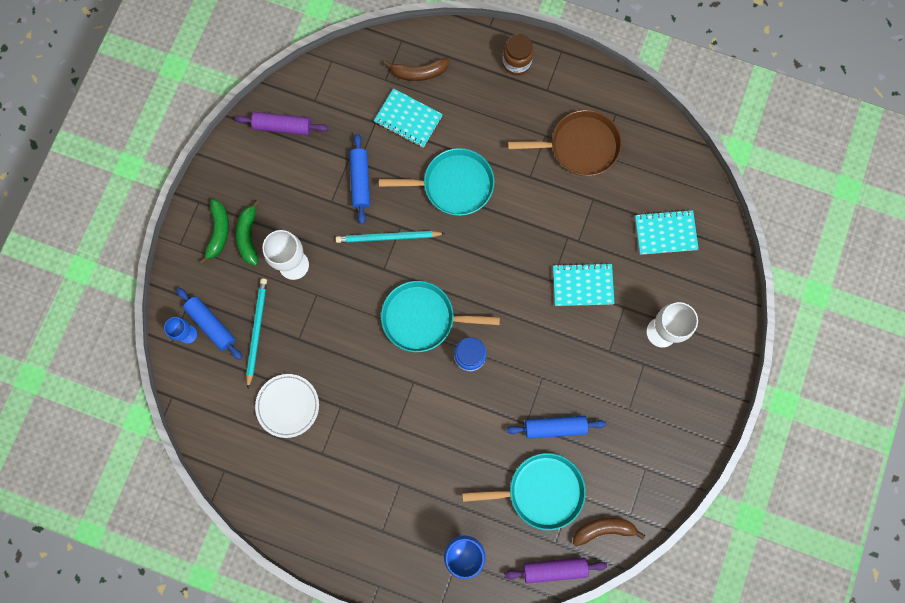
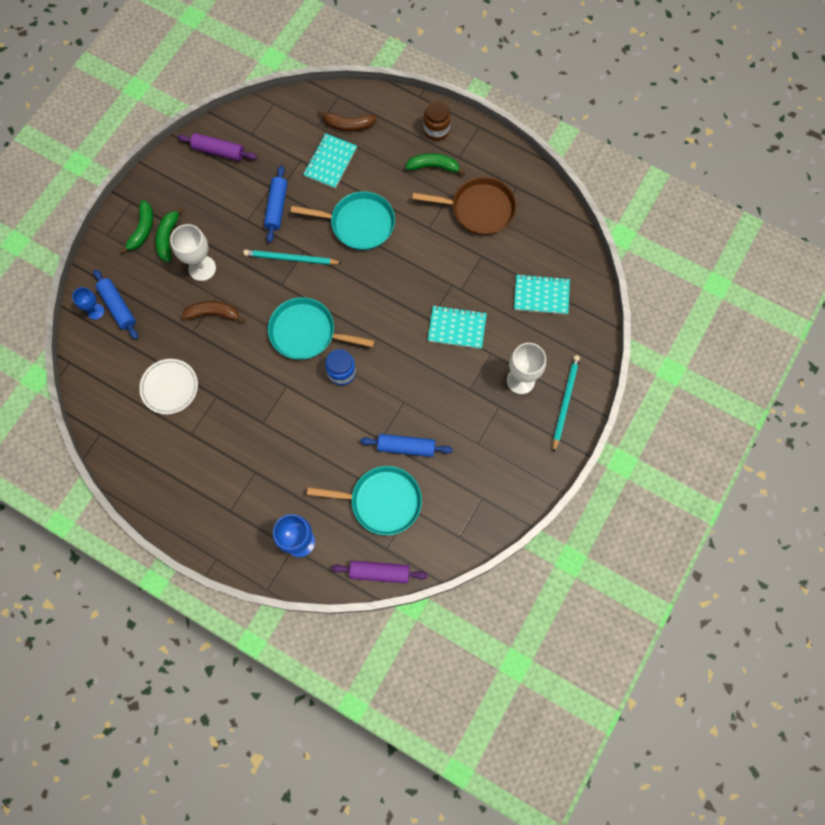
camera: 10 degrees right, 5 degrees down
(257, 331) = (157, 319): turquoise pencil -> turquoise pencil (565, 402)
(408, 119) = (330, 162): turquoise notebook -> turquoise notebook turned 75 degrees clockwise
(521, 105) = (433, 166): none -> green banana
(604, 529) = (432, 545): brown banana -> brown banana (213, 314)

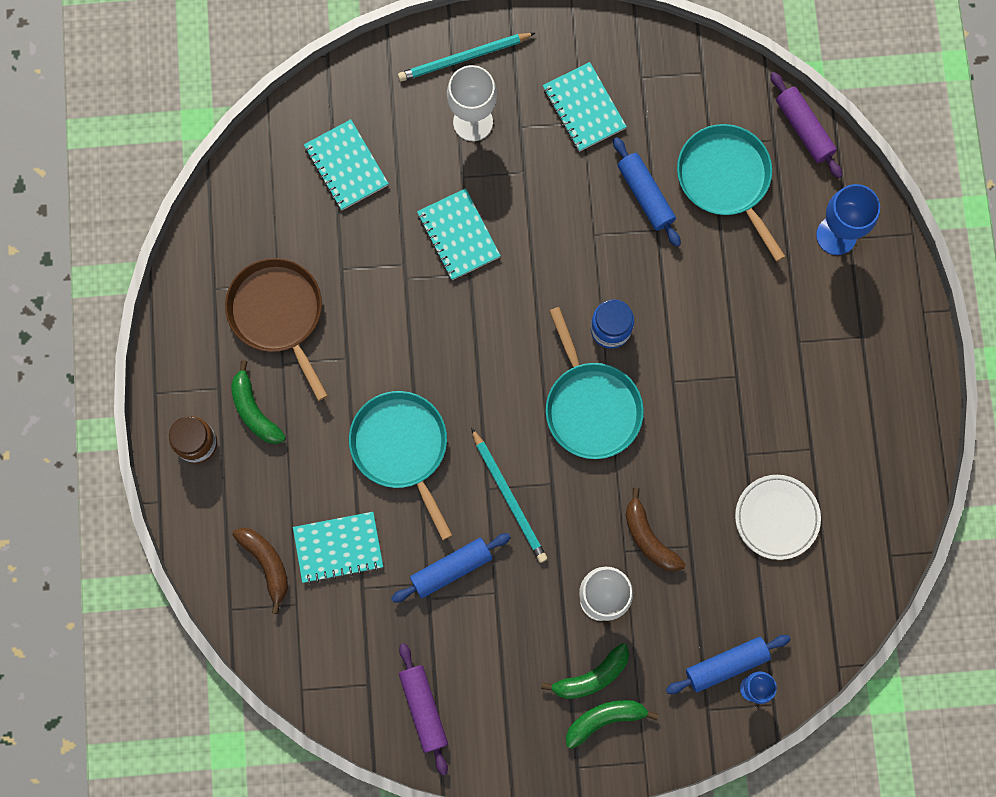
camera: 125 degrees left, 5 degrees up
(118, 307) = (726, 664): blue rolling pin -> blue rolling pin turned 45 degrees clockwise
(485, 449) = (584, 108): none -> turquoise notebook

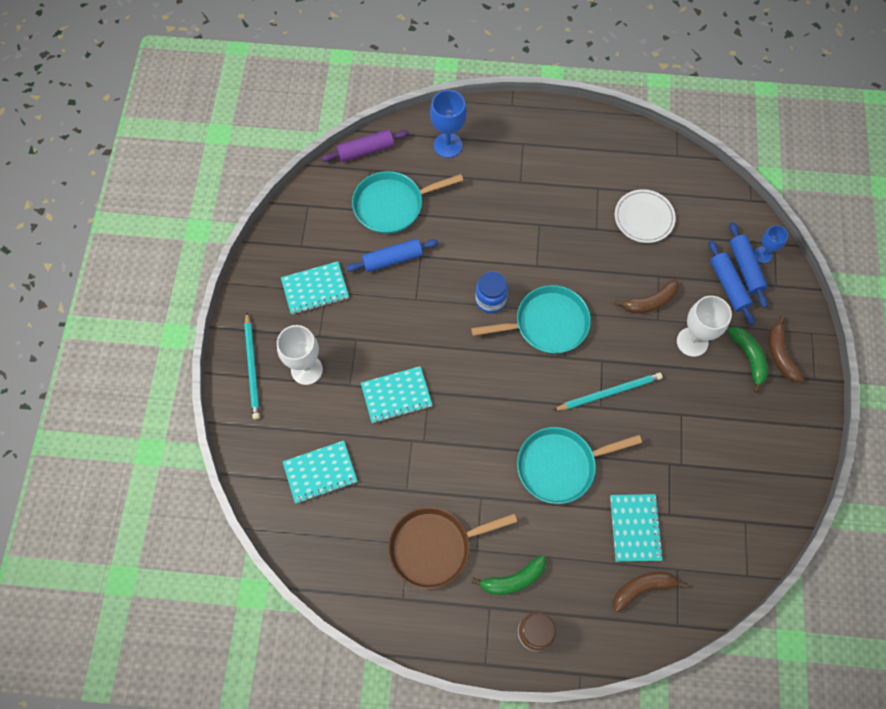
camera: 80 degrees left, 10 degrees down
(423, 708) = (766, 482): purple rolling pin -> none
(451, 568) = (659, 444): blue rolling pin -> blue rolling pin (728, 286)
(604, 719) = (780, 354): green banana -> brown banana

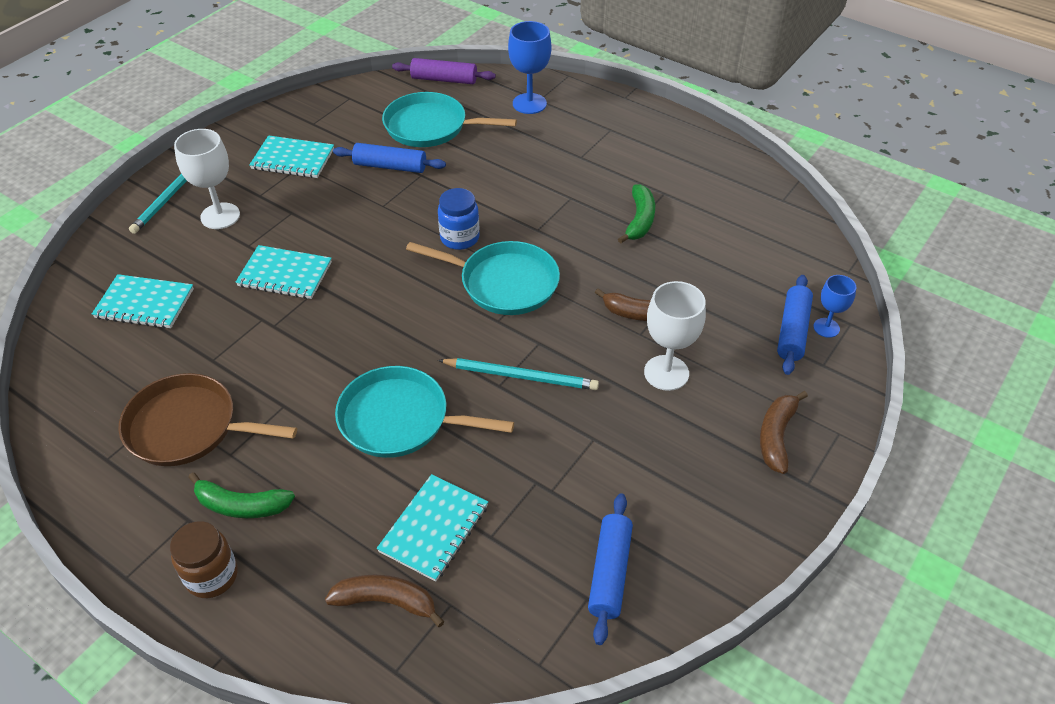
camera: 30 degrees right, 20 degrees down
(643, 218) = (698, 237): white plate -> none
(728, 286) = (756, 339): blue rolling pin -> blue rolling pin (609, 572)
(748, 358) = (729, 421): green banana -> green banana (639, 220)

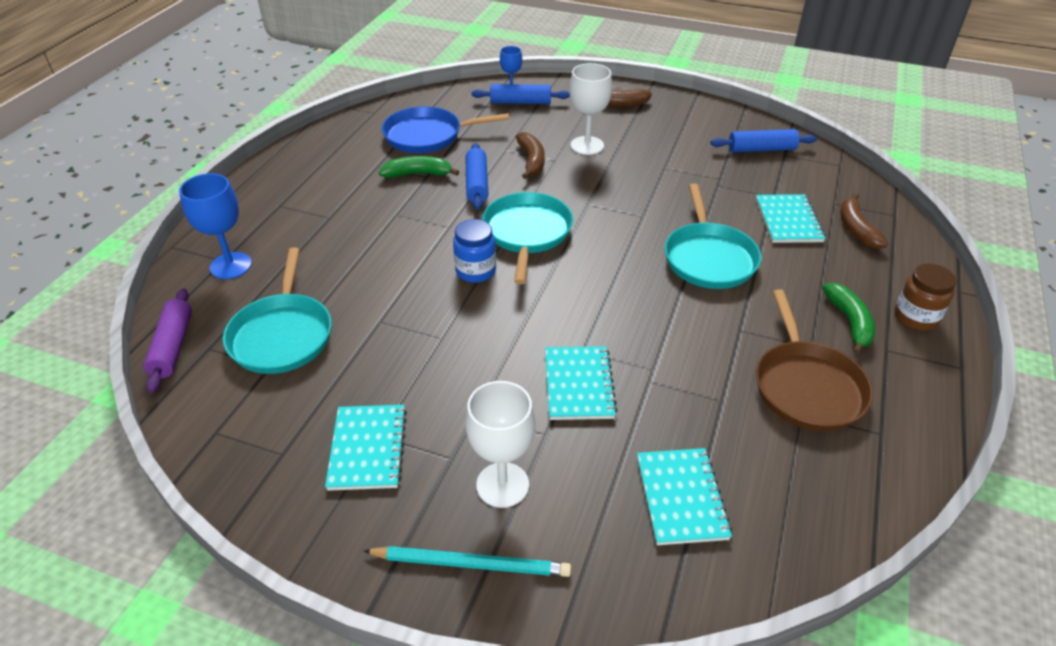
camera: 105 degrees left, 5 degrees down
(390, 166) = (367, 350): blue rolling pin -> blue rolling pin (477, 183)
(434, 528) = (788, 221): turquoise notebook -> turquoise notebook turned 75 degrees clockwise
(521, 376) = (628, 206): turquoise pencil -> none
(720, 236) = (427, 136): none -> blue pan

